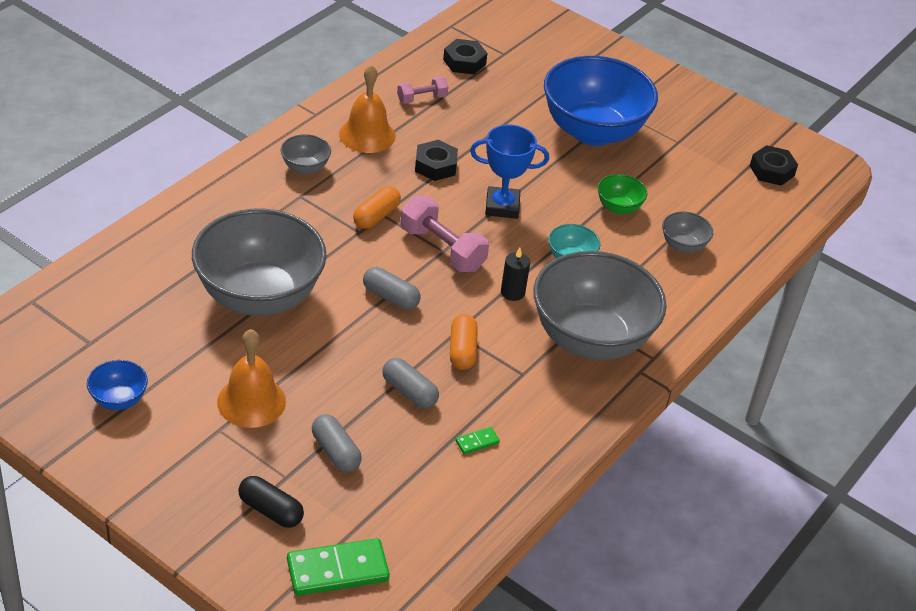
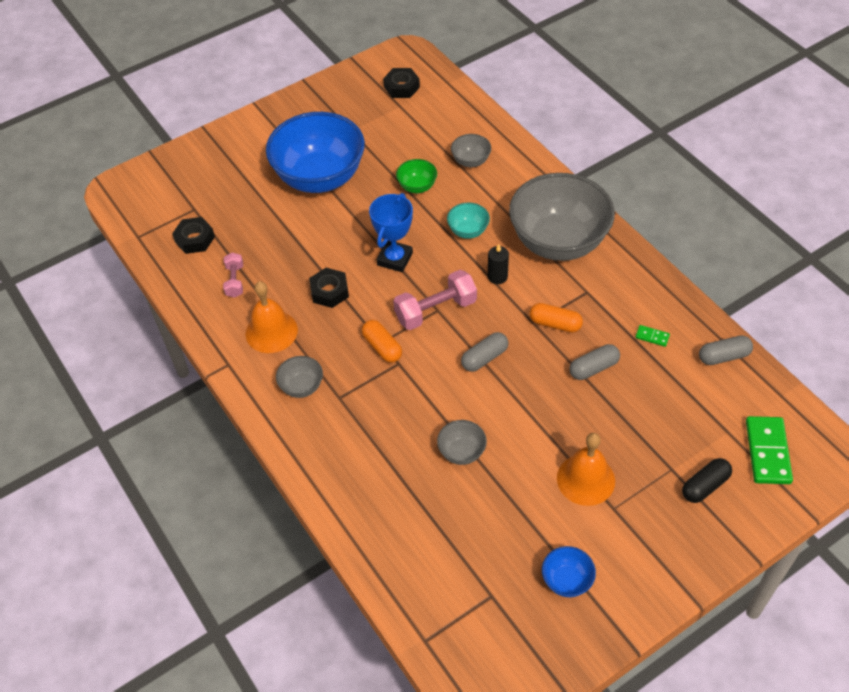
camera: 65 degrees left, 10 degrees up
(259, 296) = (461, 452): grey bowl -> grey bowl, size x0.42
(336, 452) = (650, 430): grey capsule -> grey capsule (723, 356)
(477, 442) = (652, 337): green domino -> green domino turned 60 degrees counterclockwise

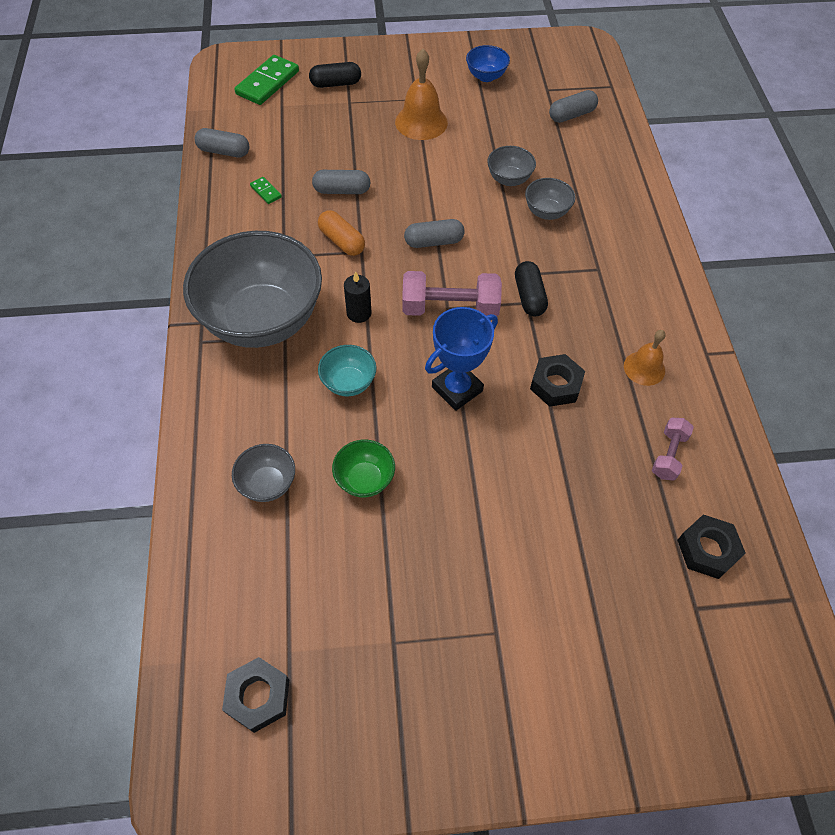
camera: 155 degrees left, 5 degrees up
(271, 331) = (644, 368): orange bell -> orange bell, size x0.63
(302, 387) = (633, 295): grey bowl -> grey bowl (546, 212)
(320, 177) = (487, 568): blue bowl -> none
(382, 347) = (529, 296): orange capsule -> black capsule
(446, 568) = (571, 115): none -> grey capsule

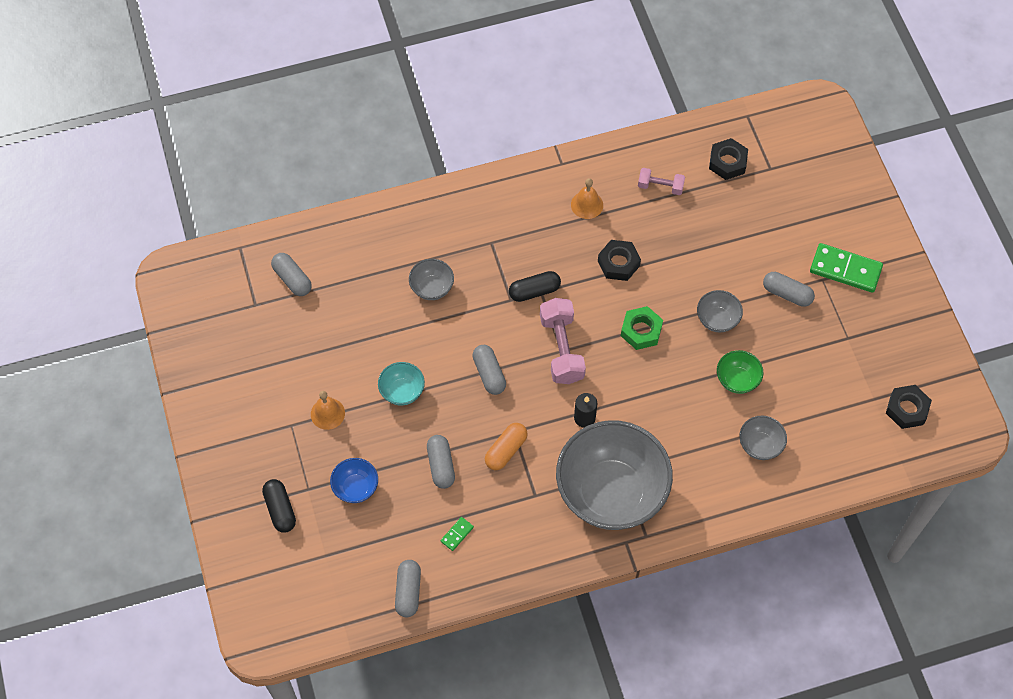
camera: 100 degrees left, 5 degrees up
(268, 83) = (290, 580): green domino -> green domino (845, 269)
(348, 383) = (656, 410): turquoise bowl -> turquoise bowl (402, 391)
(421, 122) = (327, 413): orange bell -> orange bell, size x0.63
(457, 389) = (641, 331): blue trophy -> green nut
(480, 575) = (787, 294): none -> grey capsule
(486, 76) = (243, 364): blue bowl -> blue bowl (356, 488)
(509, 179) = (395, 323): grey bowl -> grey bowl (717, 319)

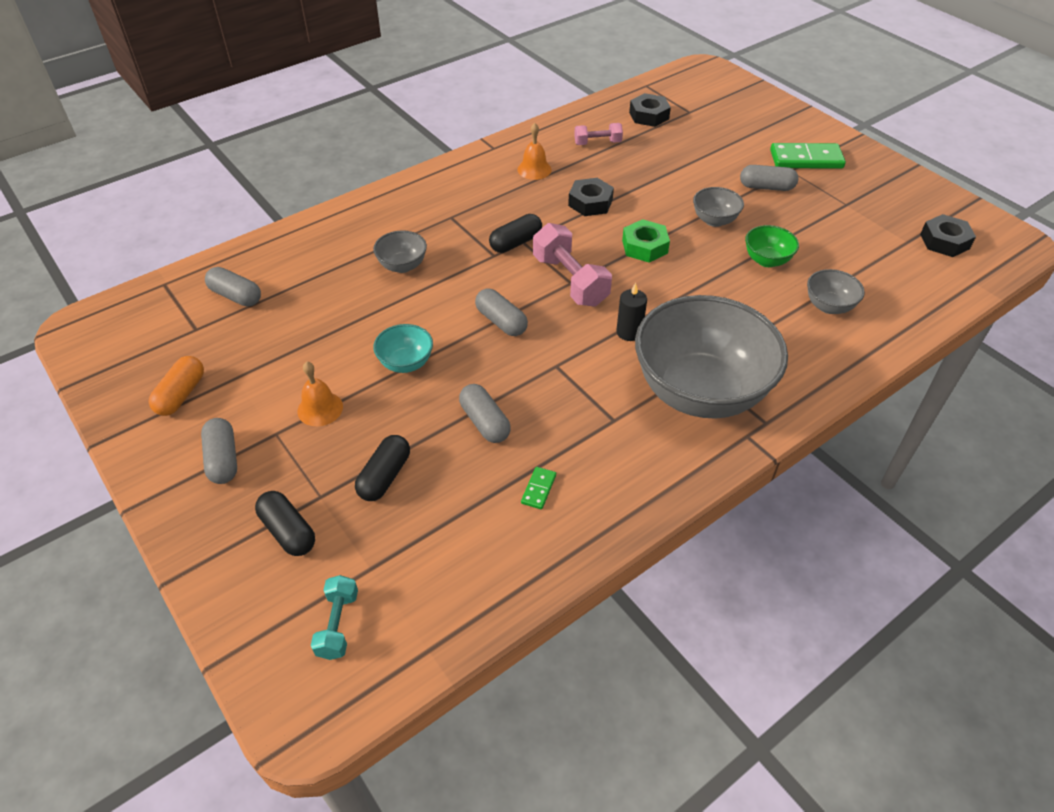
camera: 20 degrees left, 15 degrees down
(294, 588) = (338, 624): none -> turquoise dumbbell
(356, 488) = (385, 476): blue bowl -> black capsule
(408, 591) = (504, 576): grey capsule -> grey capsule (223, 459)
(506, 450) = (556, 386): orange capsule -> orange capsule (181, 395)

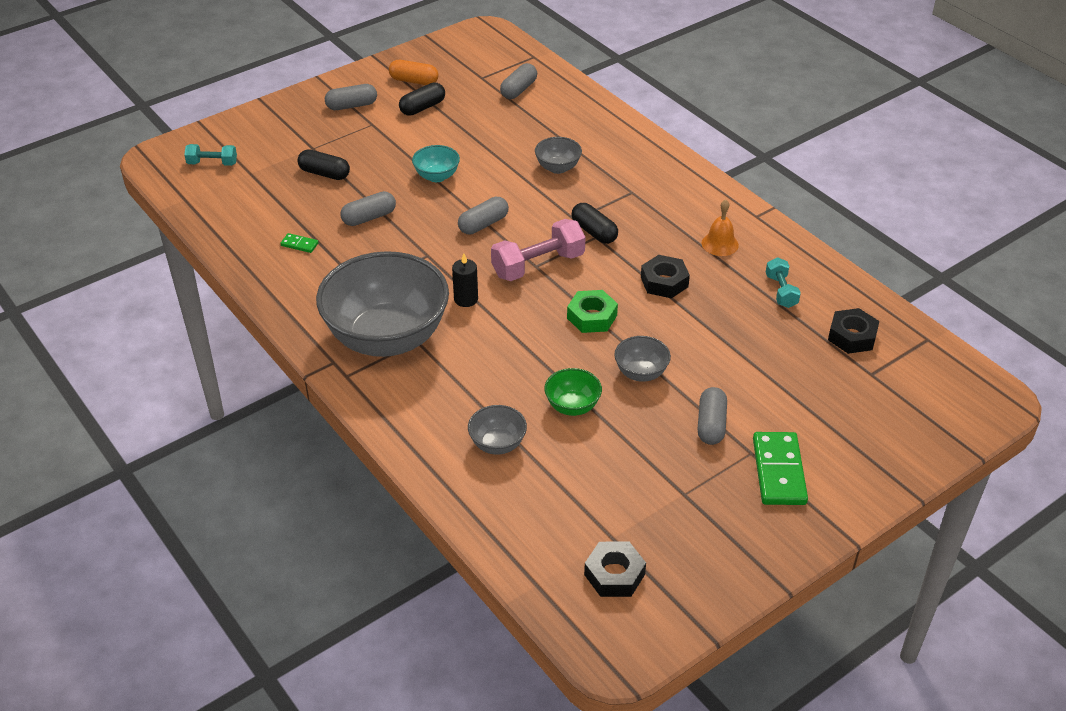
camera: 90 degrees right, 5 degrees down
(288, 531) = (286, 138): black capsule -> black capsule (422, 107)
(320, 408) = (393, 140): orange bell -> none
(597, 143) = (781, 291): pink dumbbell -> turquoise dumbbell

